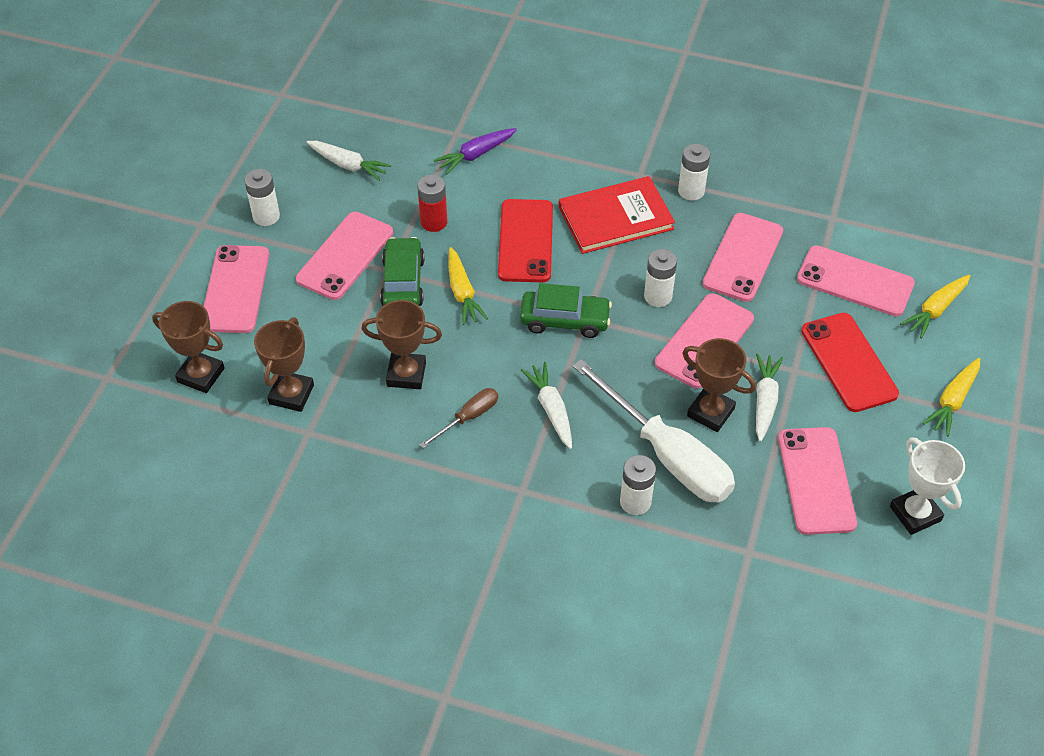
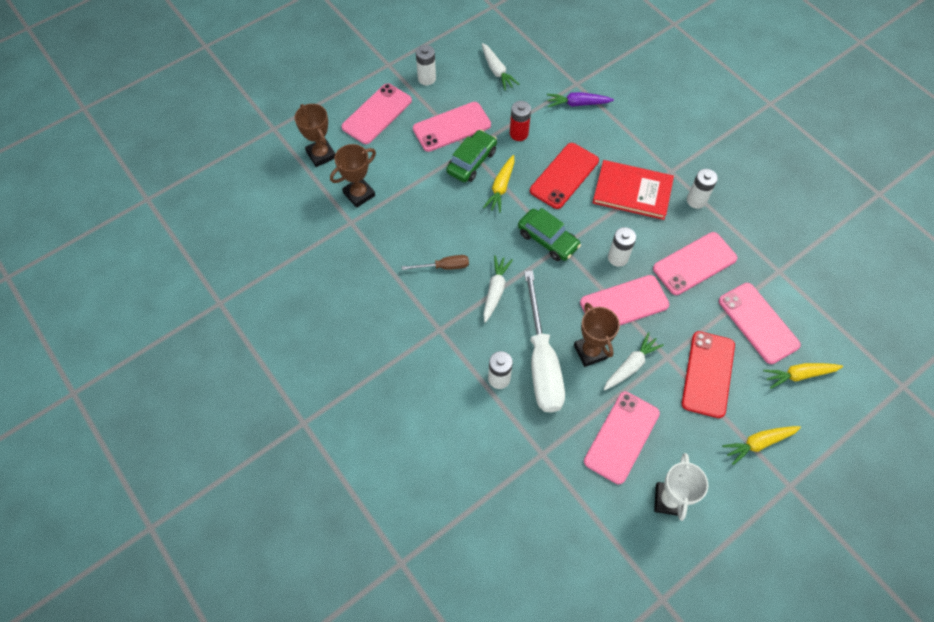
camera: 35 degrees right, 10 degrees up
(406, 374) = (430, 219): brown trophy -> none

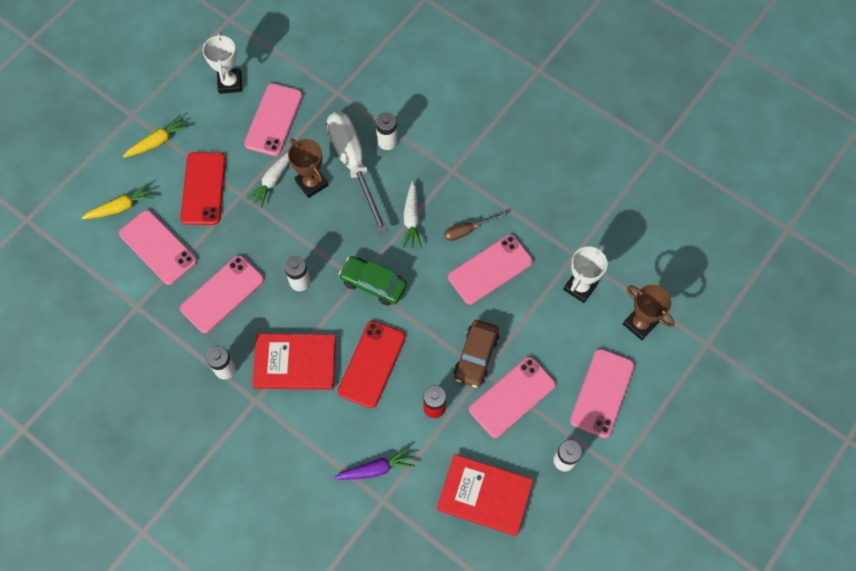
camera: 165 degrees right, 5 degrees up
(359, 194) = (580, 287): brown trophy -> white trophy
(471, 161) = (476, 356): green car -> brown car
(496, 70) = (484, 495): white carrot -> red book
(501, 187) = (436, 332): yellow carrot -> none
(624, 304) = (287, 235): pink phone -> pink phone (490, 269)

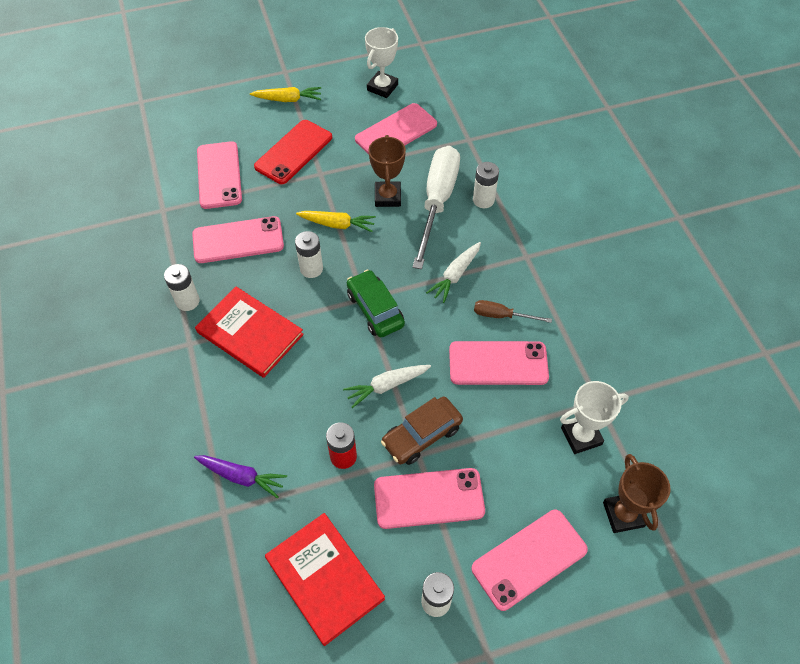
camera: 35 degrees right, 10 degrees down
(120, 207) = (217, 130): yellow carrot -> yellow carrot (337, 224)
(273, 179) = (357, 176): white carrot -> white carrot (387, 386)
(371, 364) = (316, 378): red phone -> none

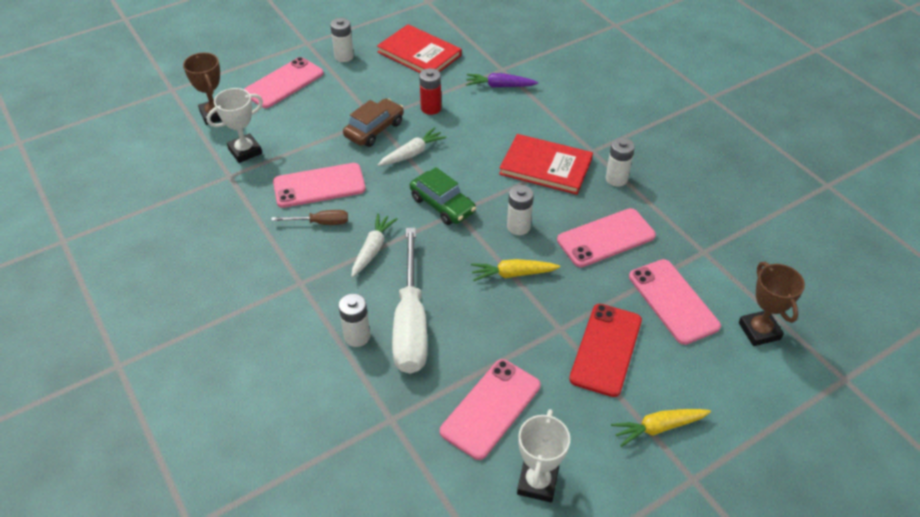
camera: 165 degrees right, 10 degrees down
(388, 197) = (470, 316): brown trophy -> brown trophy (759, 331)
(429, 498) = (360, 98): pink phone -> none

